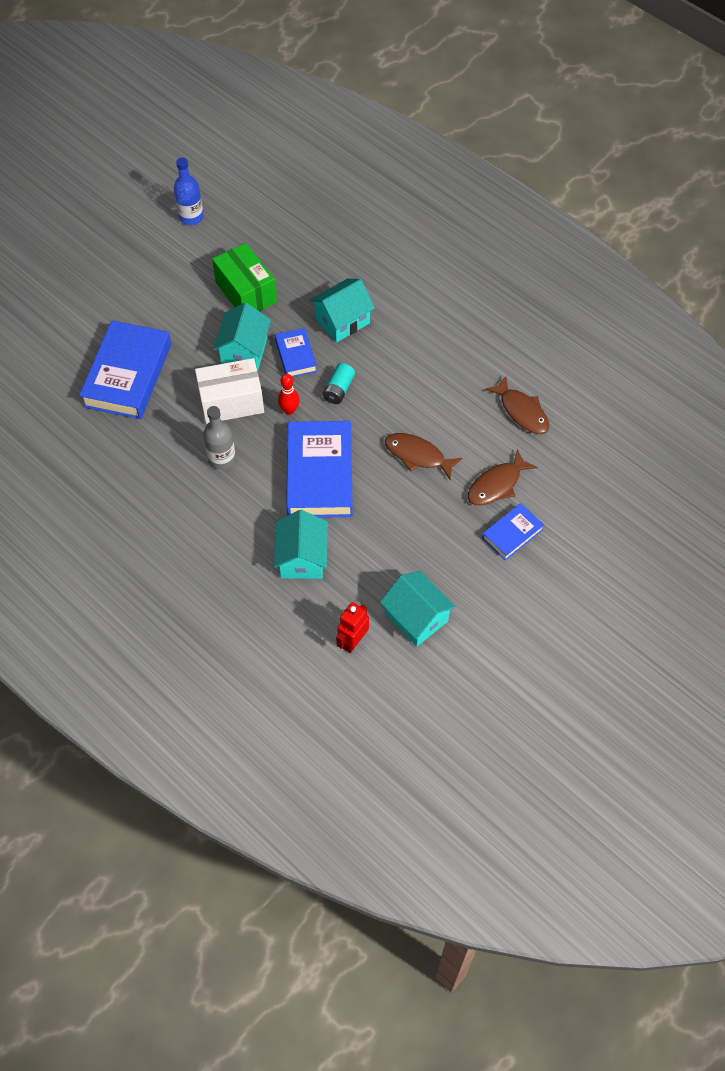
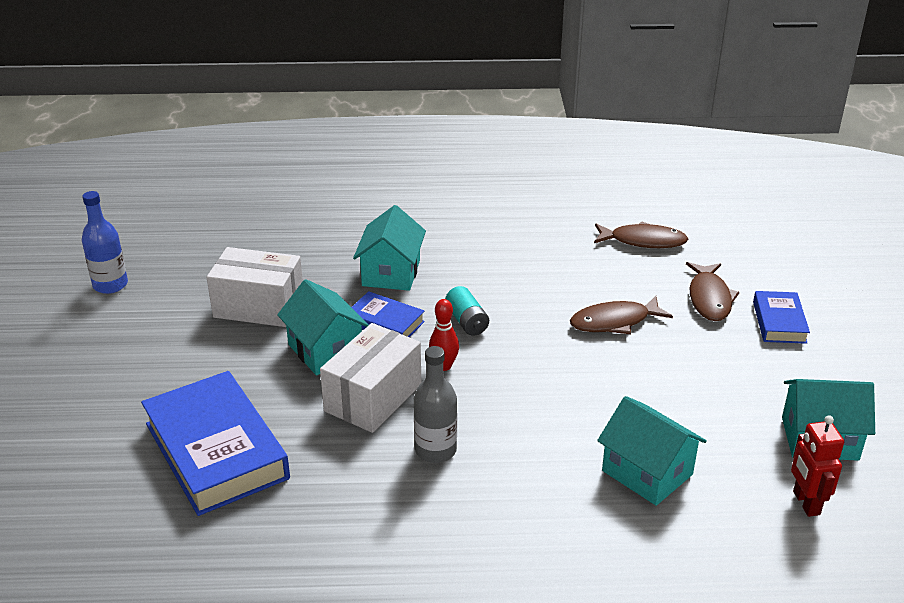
camera: 45 degrees left, 25 degrees down
(246, 292) = (259, 307): green box -> white box
(320, 474) = (552, 394): blue book -> none

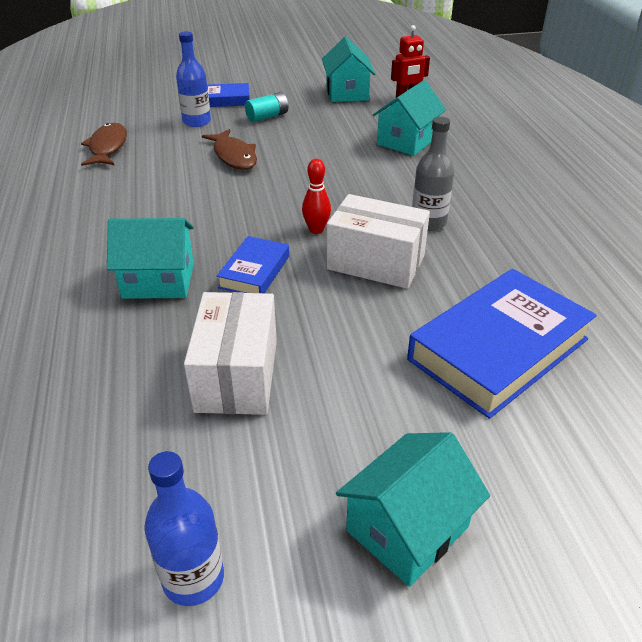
camera: 100 degrees left, 5 degrees up
(325, 350) = (312, 304): turquoise house -> turquoise house (407, 528)
(467, 321) = (244, 224): turquoise battery -> turquoise battery (267, 117)
(709, 298) = (196, 121): brown fish -> blue bottle

